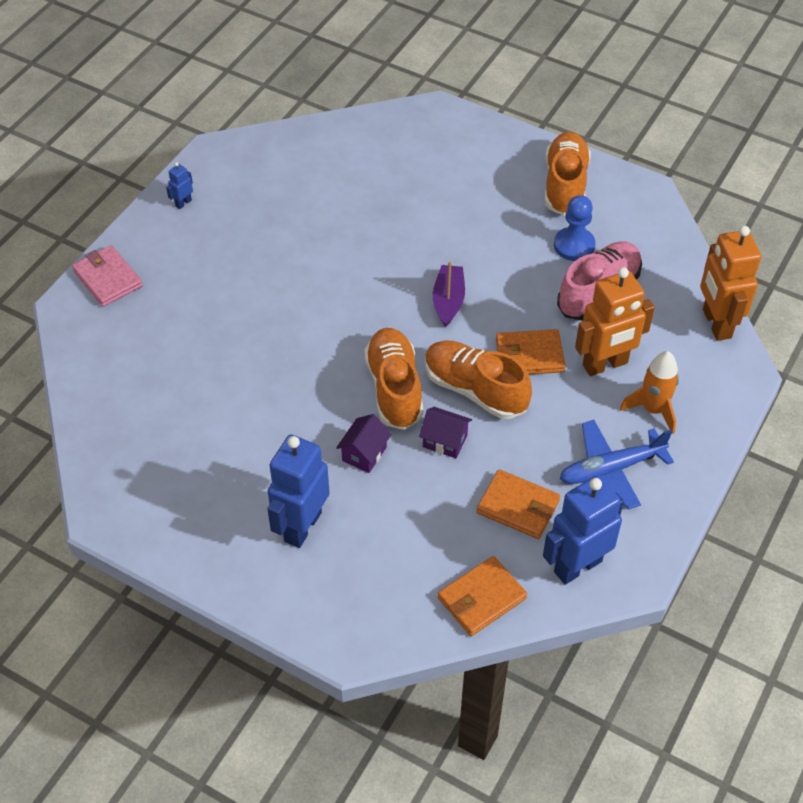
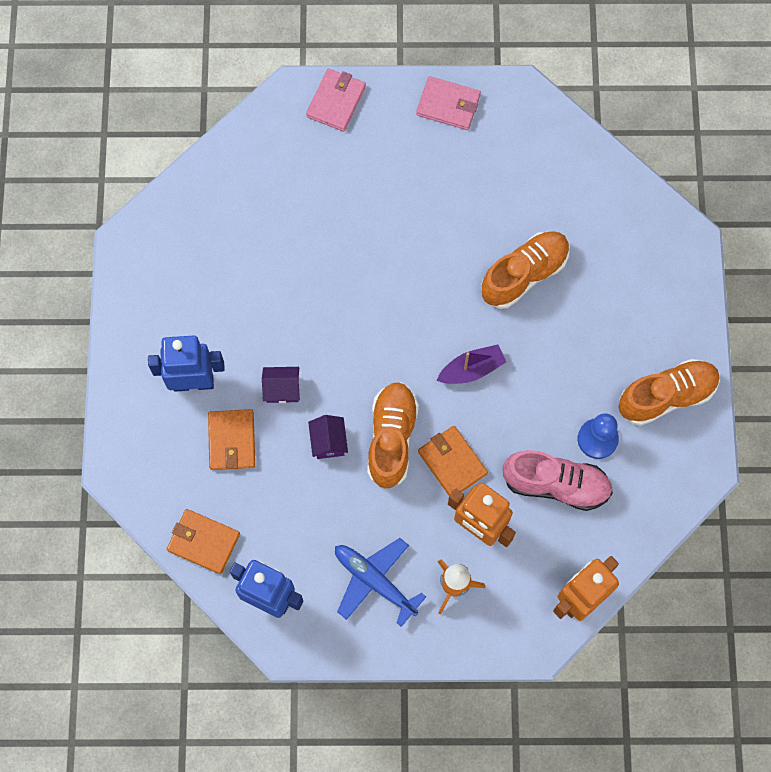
camera: 60 degrees right, 20 degrees up
(183, 203) = (448, 105): blue robot -> pink wallet
(394, 388) = (357, 377): orange shoe -> orange shoe (524, 274)
(518, 506) = (299, 527): orange wallet -> orange wallet (232, 440)

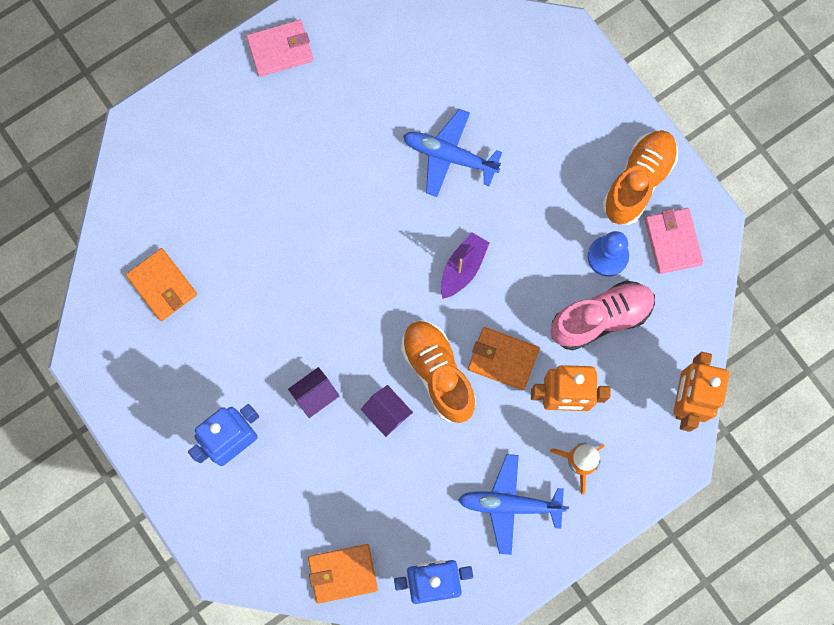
camera: 35 degrees left, 5 degrees up
(232, 440) = (304, 469): orange wallet -> orange wallet (162, 285)
(336, 101) = (180, 110): pink wallet -> pink wallet (672, 241)
(524, 274) = (449, 156): orange shoe -> blue plane

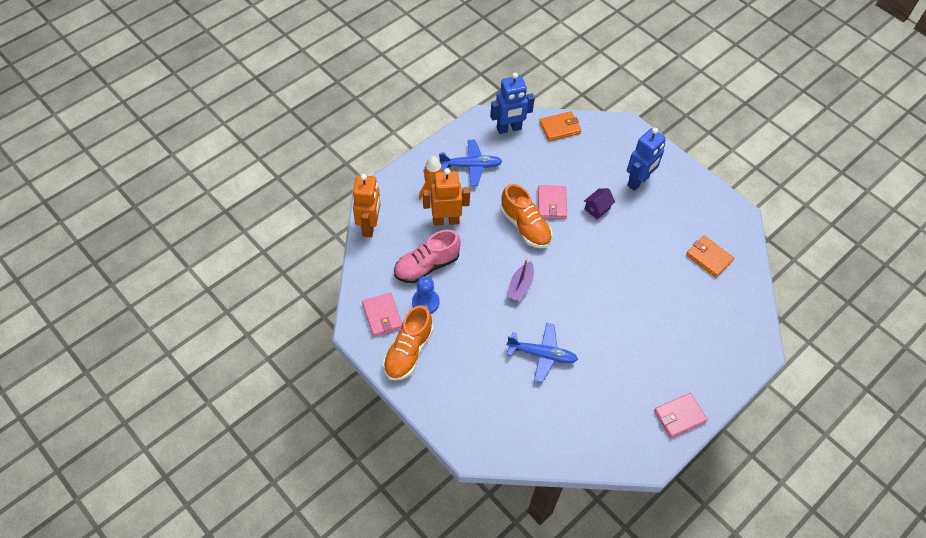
camera: 170 degrees right, 20 degrees down
(387, 413) = (552, 203): purple house -> pink wallet
(503, 359) = (486, 238): orange wallet -> none

